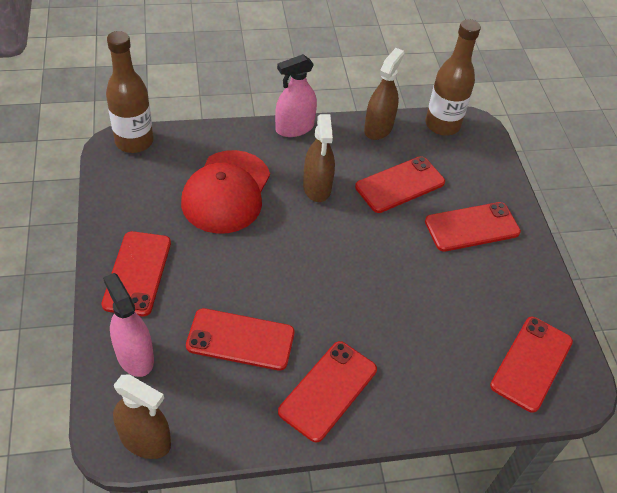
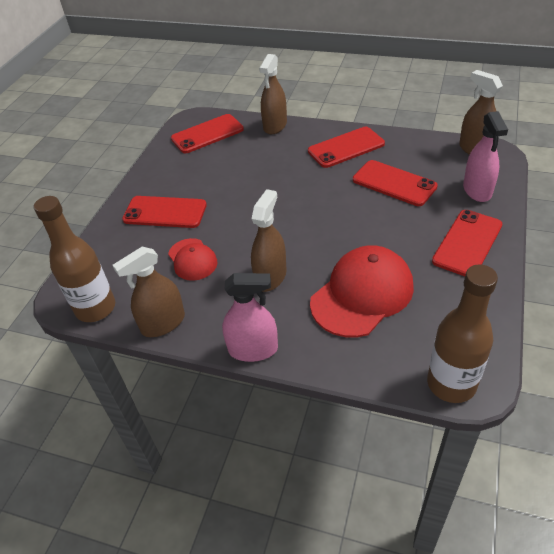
camera: 145 degrees left, 5 degrees down
(400, 184) = (192, 259): red phone -> red cap
(453, 410) = (275, 125): none -> brown spray bottle

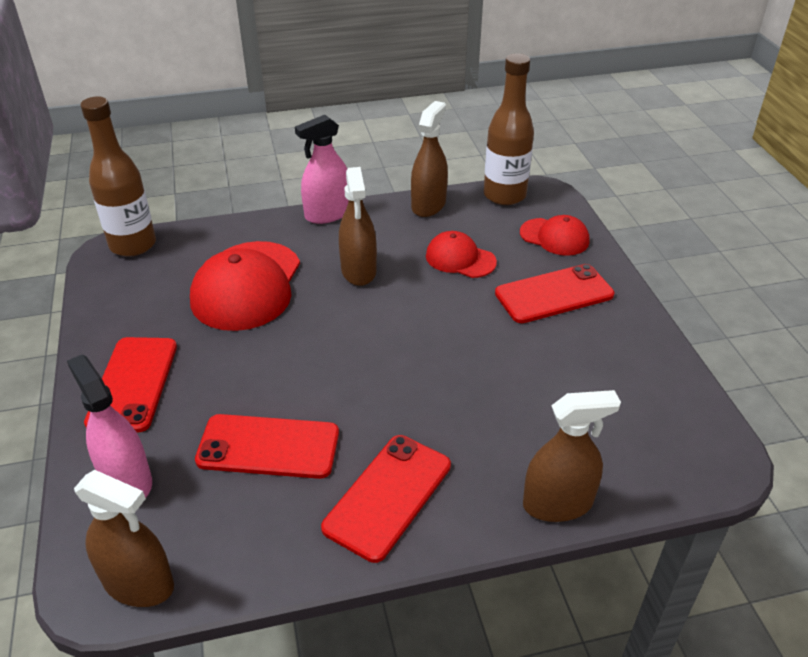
camera: 145 degrees right, 5 degrees down
(112, 253) = (554, 237): none -> red cap
(207, 134) = (653, 437): red phone -> none
(275, 125) = (557, 503): brown spray bottle -> brown spray bottle turned 90 degrees clockwise

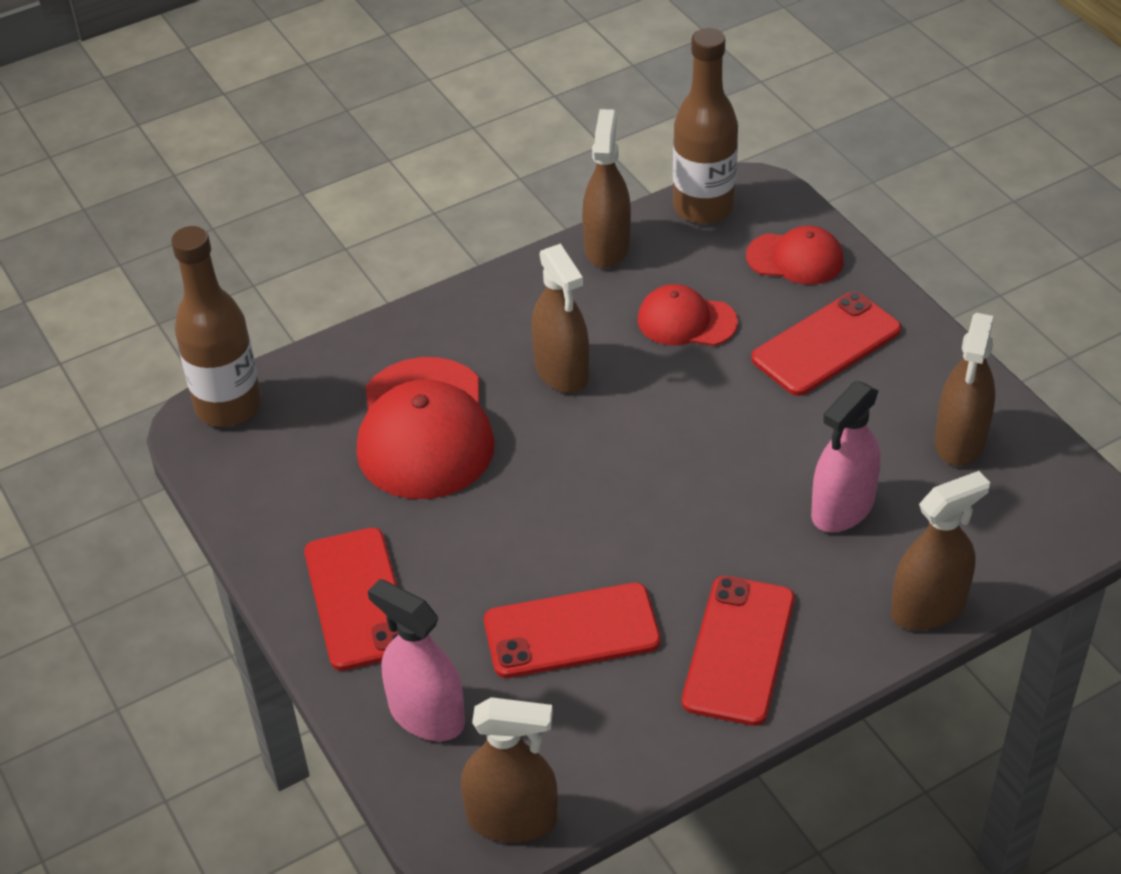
camera: 15 degrees left, 5 degrees up
(328, 214) = (475, 293): pink spray bottle -> pink spray bottle (842, 508)
(632, 382) = (960, 440): none -> brown spray bottle

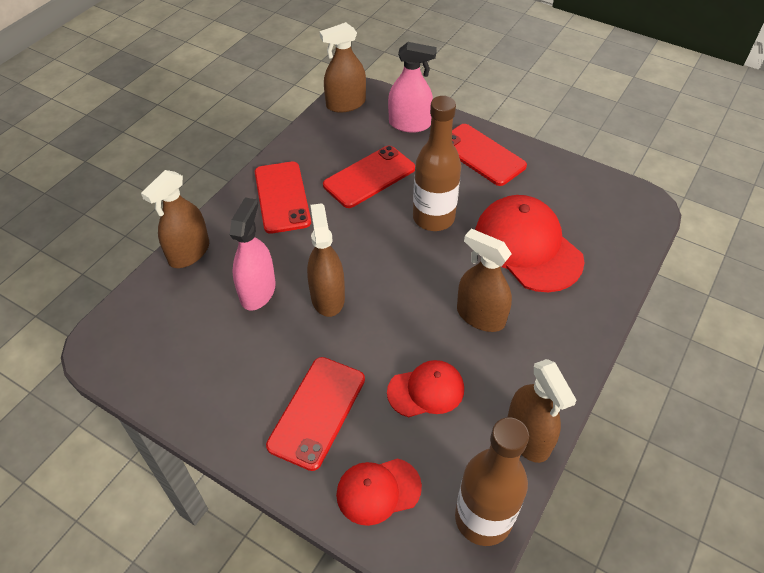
camera: 150 degrees right, 5 degrees up
(228, 406) = (643, 218): brown bottle -> brown bottle (433, 218)
(960, 440) = (196, 368): brown spray bottle -> brown spray bottle (327, 297)

